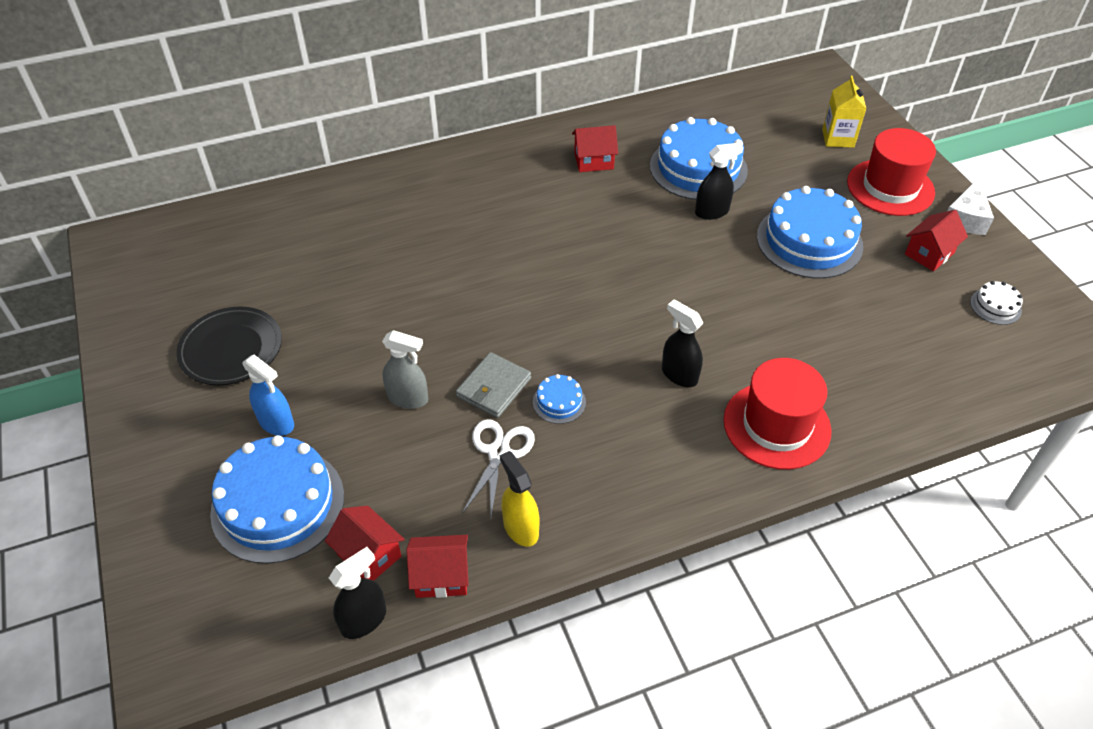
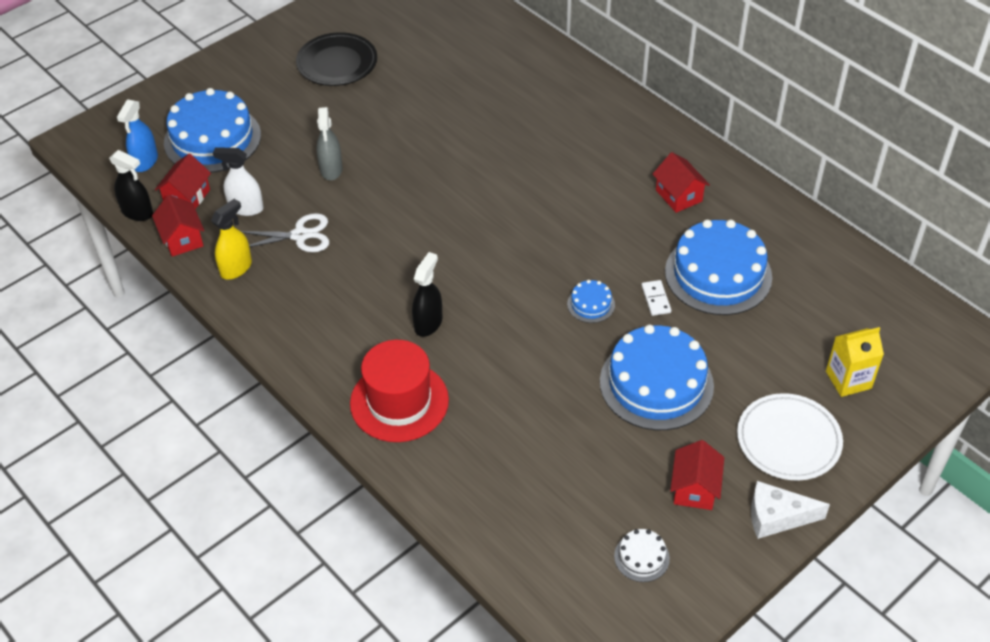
camera: 70 degrees right, 0 degrees up
(276, 423) = (280, 111): blue spray bottle -> blue spray bottle (145, 162)
(424, 496) = (245, 208): none -> white spray bottle
(494, 387) = (363, 213): grey wallet -> none
(559, 402) = (364, 255): blue cake -> blue cake (591, 304)
(712, 212) = (656, 299): black spray bottle -> white domino
(890, 187) = (788, 440): red hat -> white plate
(929, 253) = (694, 489): red house -> red house turned 75 degrees clockwise

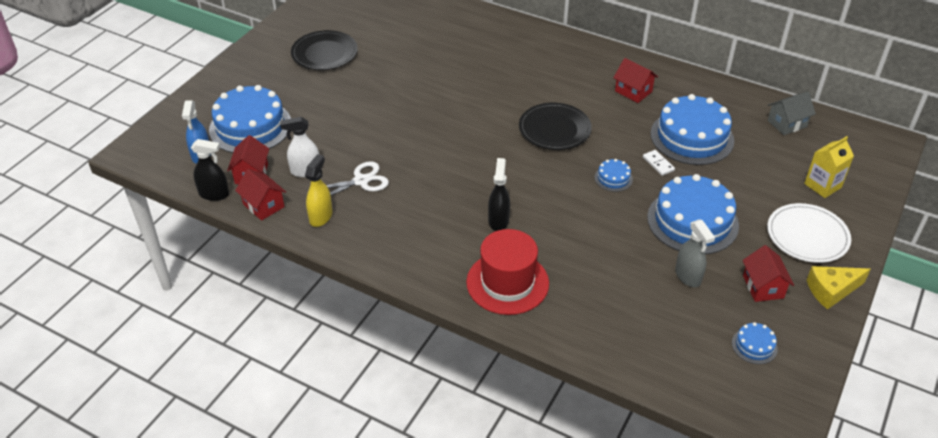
camera: 20 degrees left, 5 degrees down
(331, 169) = (360, 128): grey spray bottle -> grey spray bottle (688, 276)
(554, 224) = (554, 129): none -> black plate
(641, 557) = (754, 346): white cake -> blue cake
(777, 517) = (831, 291): white cheese -> yellow cheese
(852, 285) = (787, 123): none -> grey house

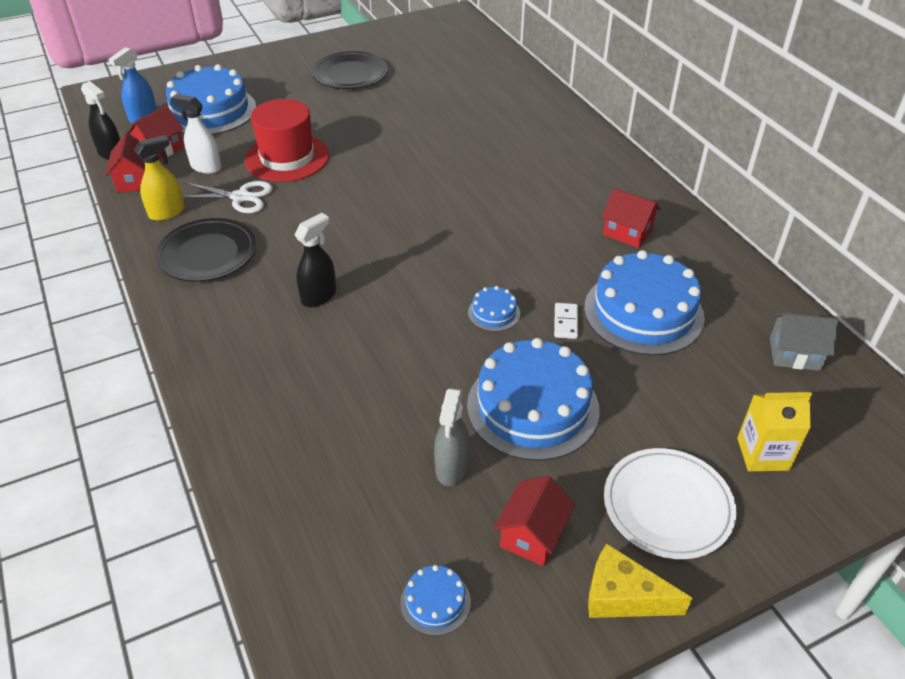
camera: 35 degrees right, 0 degrees up
(507, 283) = (250, 363): red hat -> red hat (287, 158)
(554, 129) = (488, 233): black plate -> black plate (207, 254)
(633, 91) = (627, 232): red house -> red house turned 45 degrees counterclockwise

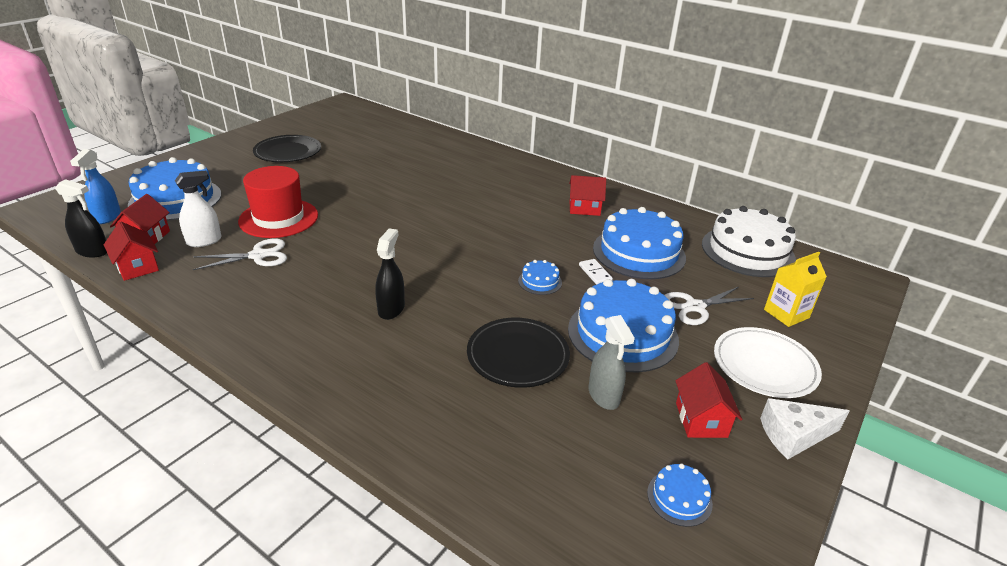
camera: 30 degrees left, 10 degrees down
(167, 212) = (192, 284): yellow spray bottle -> none
(205, 167) = (204, 241): white spray bottle -> white spray bottle turned 150 degrees clockwise
(207, 254) = (260, 305): black plate -> black plate (517, 355)
(623, 596) = (794, 435): yellow cheese -> white cheese
(650, 404) = (695, 307): none -> white scissors
(794, 354) = (747, 251): grey house -> white cake

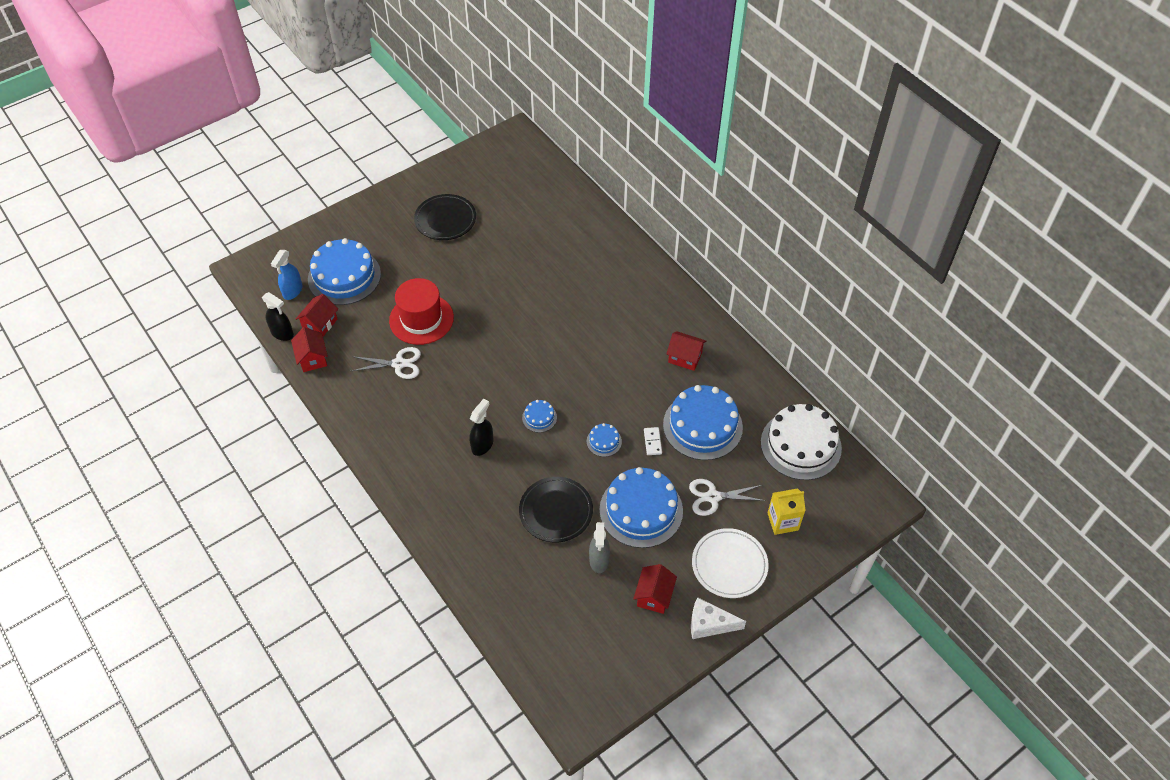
camera: 20 degrees right, 20 degrees up
(204, 241) = (362, 337): white spray bottle -> none
(679, 498) = (607, 644): blue cake -> blue cake (539, 417)

